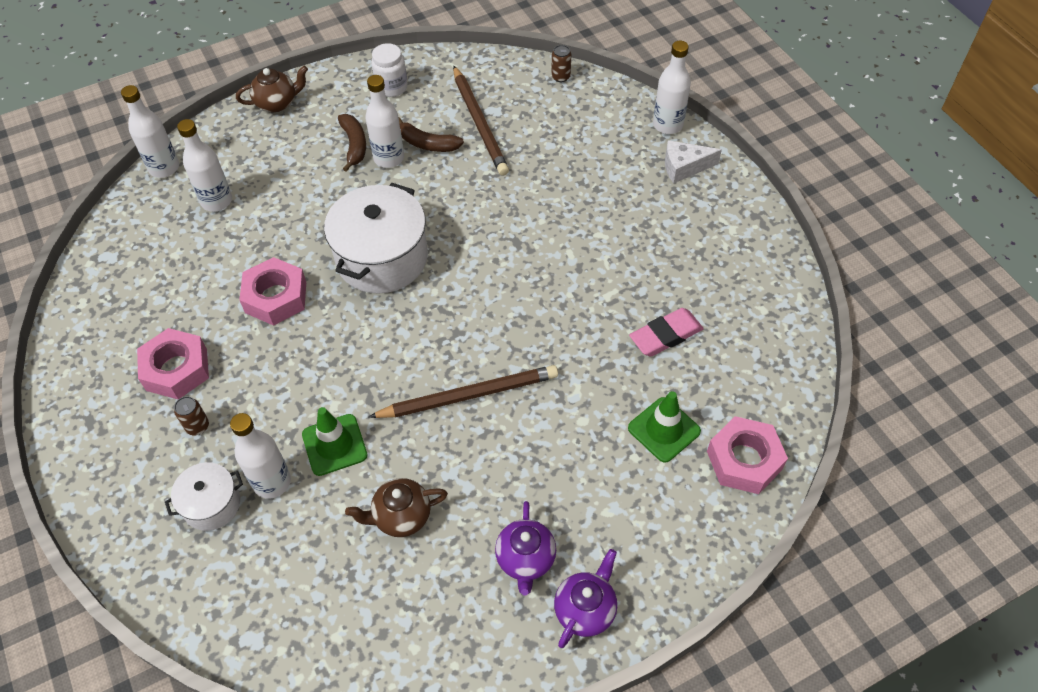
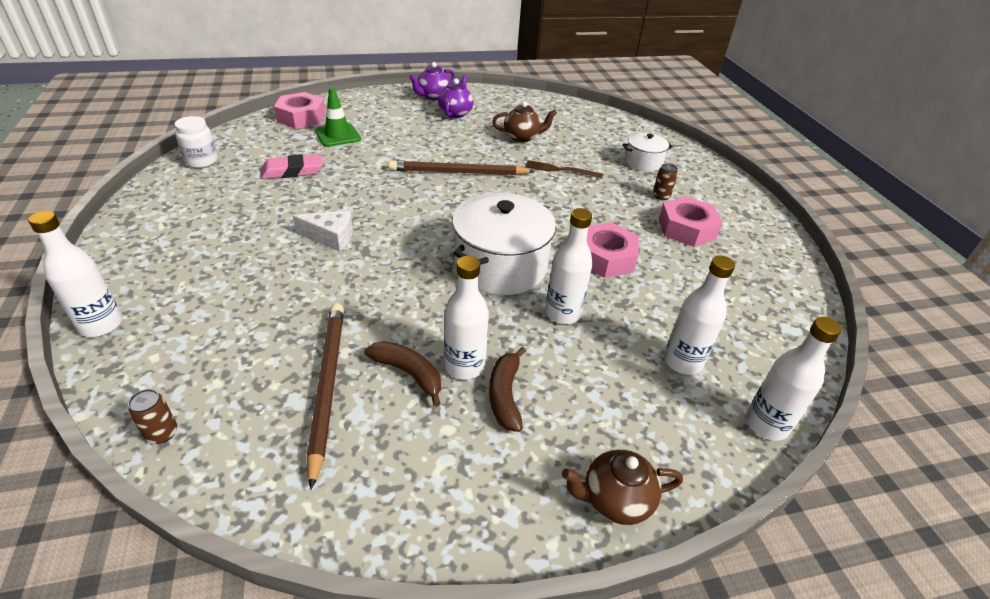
camera: 170 degrees left, 15 degrees down
(272, 482) = (604, 163): white bottle -> white bottle (563, 313)
(334, 445) = (560, 170): green traffic cone -> brown fork
(391, 87) = (425, 484): white jar -> white jar (201, 161)
(684, 167) = (140, 276): white cheese -> white cheese (331, 237)

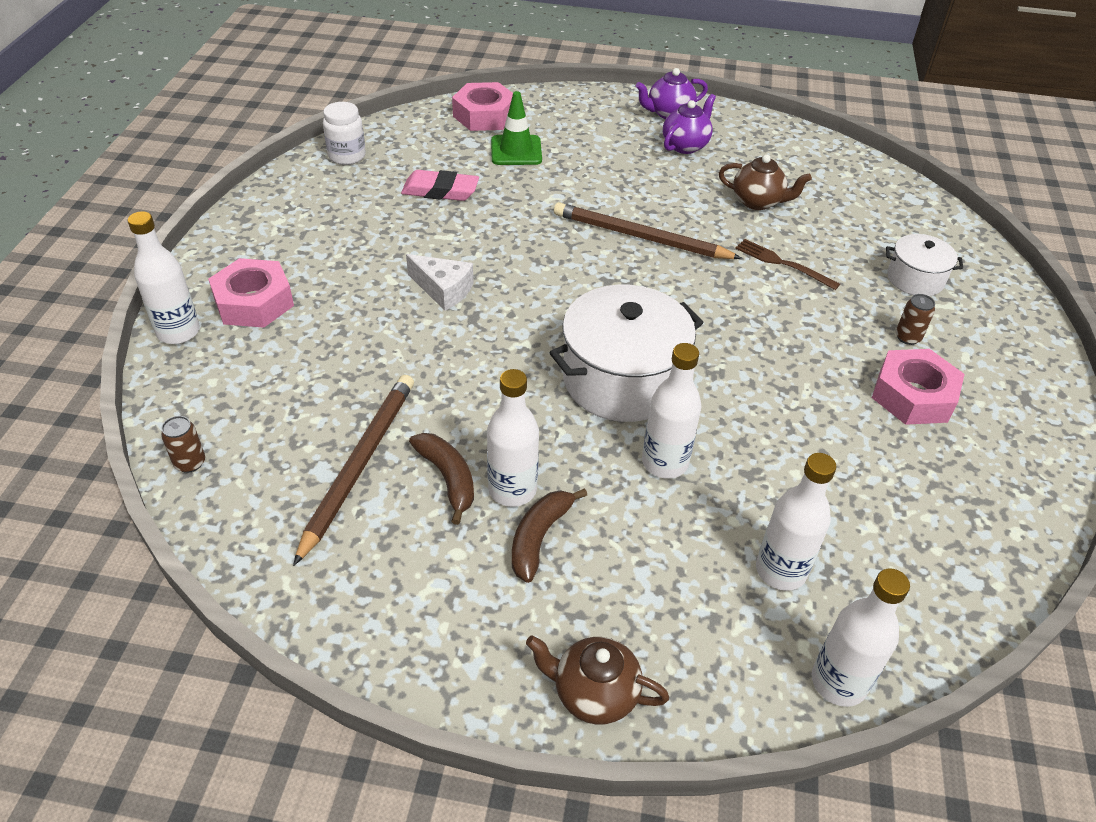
camera: 25 degrees right, 5 degrees up
(606, 258) = (767, 406): pink nut -> pink nut (254, 302)

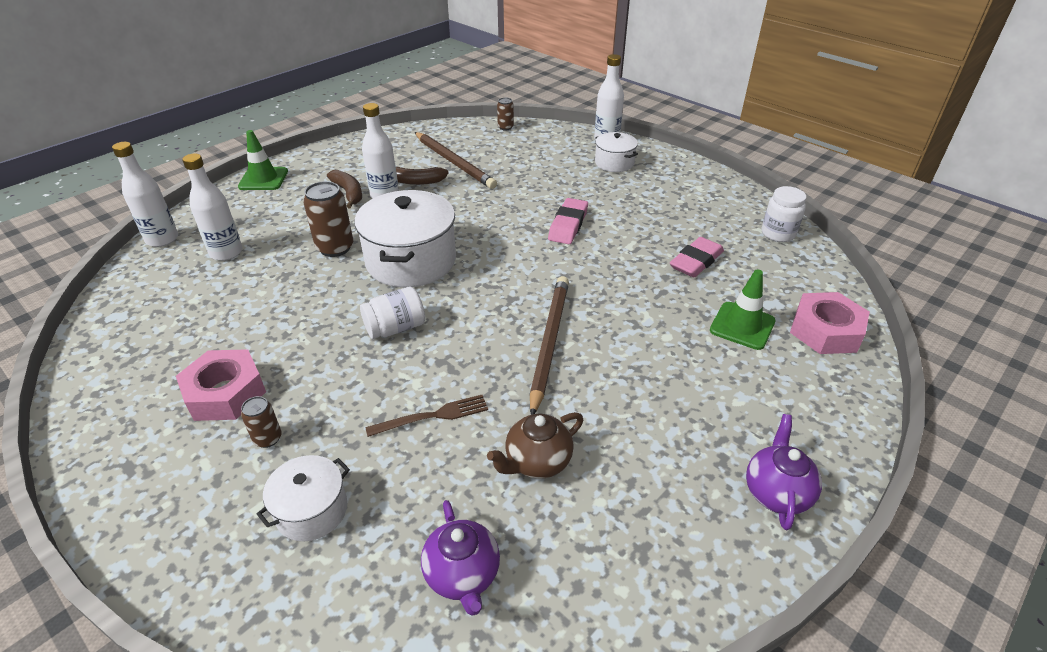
camera: 125 degrees right, 5 degrees down
(254, 302) = (614, 163): pink nut -> white pot
(443, 290) = (568, 225): white cheese -> pink eraser
(594, 693) = (263, 179): brown teapot -> green traffic cone
(640, 237) = (549, 342): brown pencil -> brown pencil turned 45 degrees counterclockwise
(664, 463) = (335, 248): white bottle -> brown can
(685, 145) = (688, 464): purple teapot -> purple teapot (462, 575)
(725, 334) = (396, 328): none -> white jar

